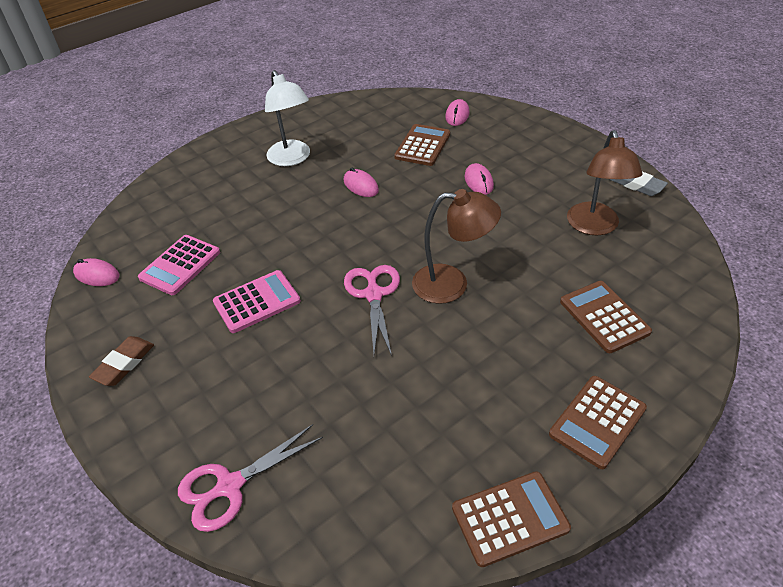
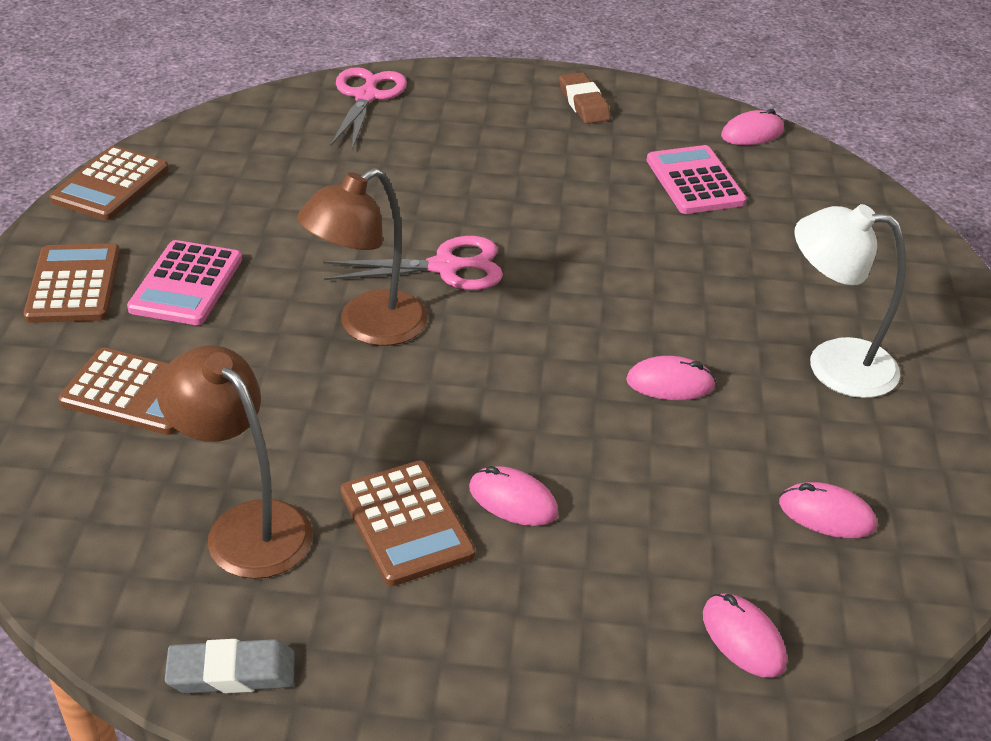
camera: 130 degrees right, 5 degrees down
(257, 302) = (556, 197): pink calculator -> pink calculator (186, 284)
(373, 294) = (445, 267): pink scissors -> pink scissors turned 45 degrees counterclockwise
(381, 125) = (826, 515): none -> pink mouse
(423, 146) = (694, 516): brown calculator -> brown calculator (406, 523)

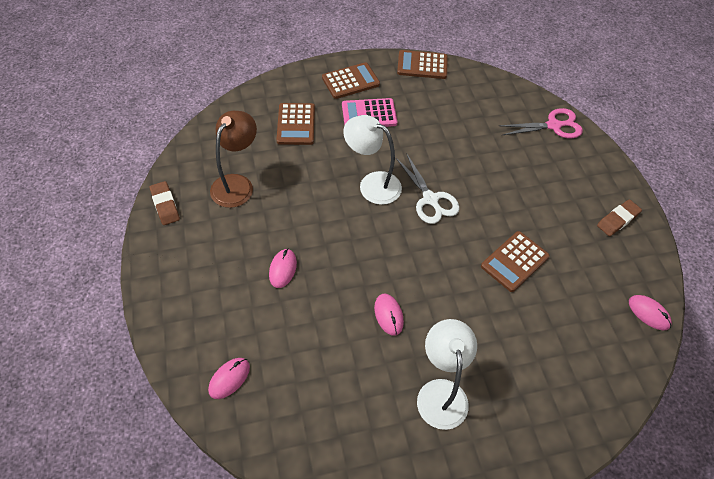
camera: 70 degrees right, 15 degrees up
(232, 673) = (165, 205): grey eraser -> brown eraser
(368, 327) = (372, 184): brown lamp -> white lamp
(406, 523) = (256, 235): brown calculator -> brown calculator (514, 261)
(445, 267) = (430, 199): pink scissors -> white scissors
(695, 181) = (575, 292): pink calculator -> none
(826, 515) = (321, 404): pink mouse -> none

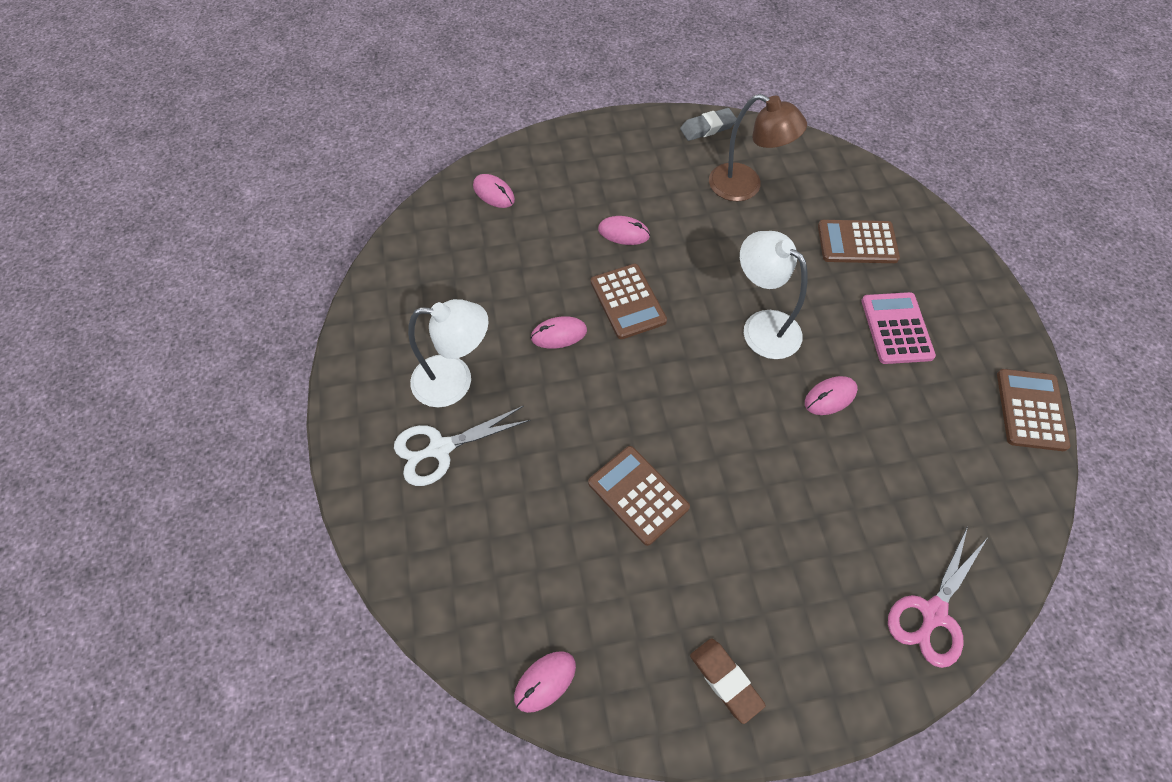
camera: 95 degrees right, 5 degrees up
(165, 205) = (707, 128): brown eraser -> grey eraser
(350, 81) = (962, 307): brown calculator -> brown calculator (627, 302)
(372, 184) = (762, 326): white lamp -> white lamp turned 75 degrees counterclockwise
(425, 153) = (830, 397): none -> pink mouse
(430, 199) = (742, 396): white scissors -> white scissors (440, 448)
(553, 126) = (933, 613): pink scissors -> pink scissors turned 45 degrees clockwise

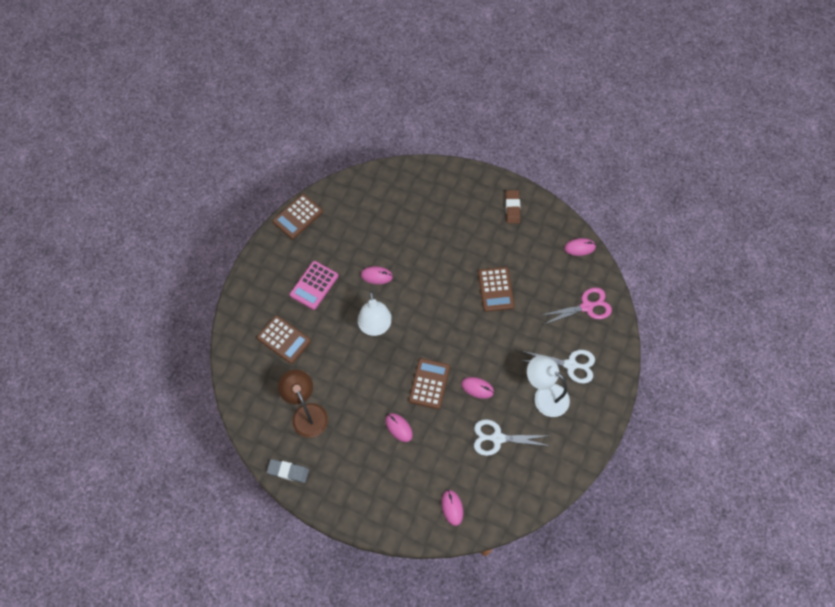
camera: 145 degrees left, 5 degrees up
(488, 291) = (497, 438): none -> white scissors
(933, 613) = (417, 180): pink scissors -> pink scissors (586, 307)

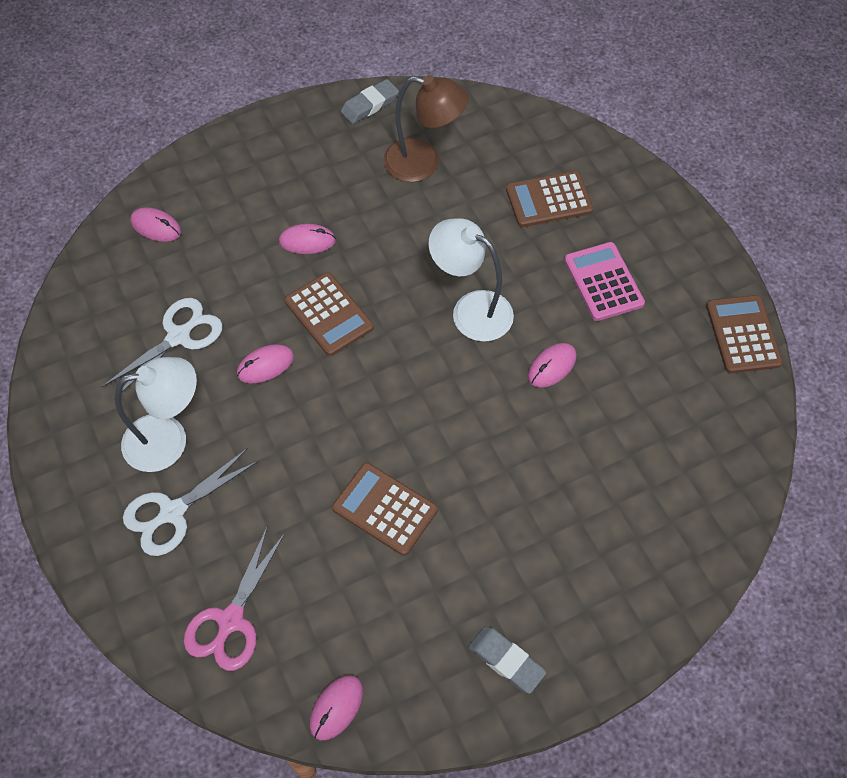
camera: 130 degrees right, 5 degrees down
(512, 208) = (506, 660): brown eraser -> grey eraser

